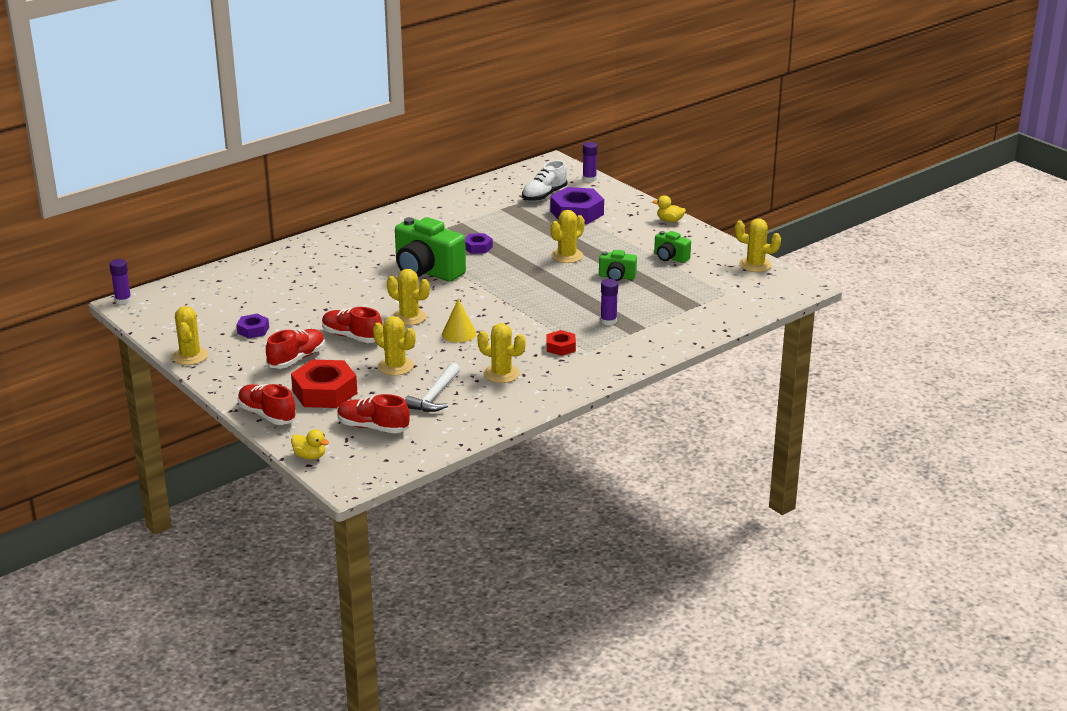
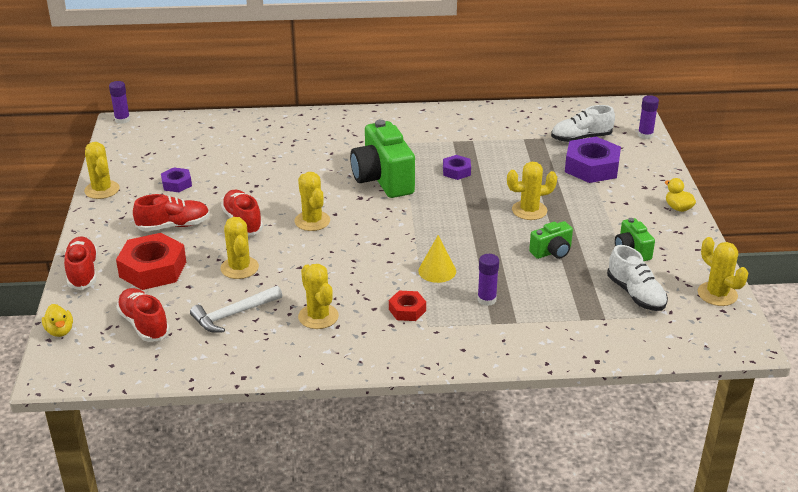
camera: 35 degrees right, 5 degrees up
(190, 356) = (102, 190): yellow cactus -> yellow cactus turned 60 degrees counterclockwise
(459, 333) = (333, 256): yellow cone -> yellow cone (437, 271)
(617, 277) = (552, 252): green camera -> green camera turned 75 degrees counterclockwise
(704, 283) = (636, 294): none -> white shoe

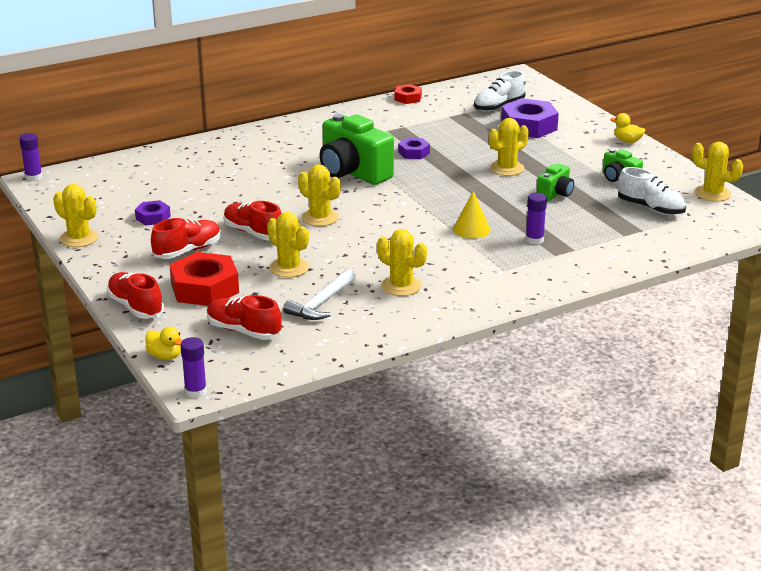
camera: 25 degrees left, 5 degrees down
(407, 310) = (474, 263): red nut -> red nut (408, 98)
(645, 135) = (551, 93): purple glue stick -> purple glue stick (195, 391)

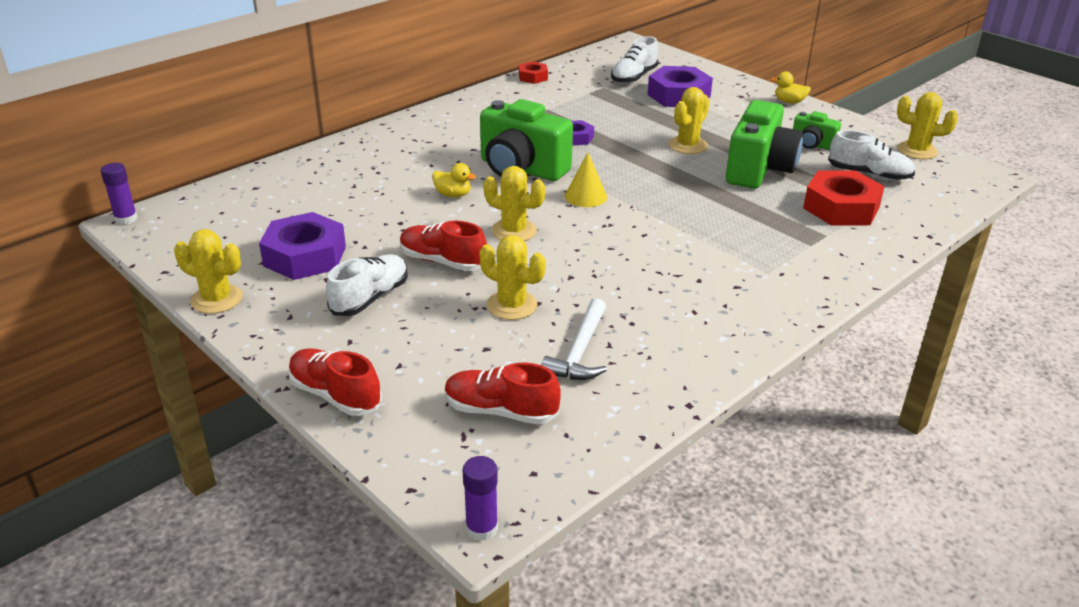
camera: 15 degrees left, 5 degrees up
(153, 217) = (305, 256): purple nut -> purple nut, size x1.89
(165, 356) = (410, 472): yellow duck -> yellow duck (453, 195)
(187, 251) = (370, 298): red shoe -> white shoe
(205, 288) = (417, 351): red nut -> red nut (841, 208)
(401, 286) = (663, 312): yellow cactus -> none
(471, 229) = (697, 224): yellow cone -> yellow cone (585, 196)
(534, 240) = (775, 228): purple glue stick -> none
(555, 194) = (759, 170): green camera -> green camera, size x1.97

